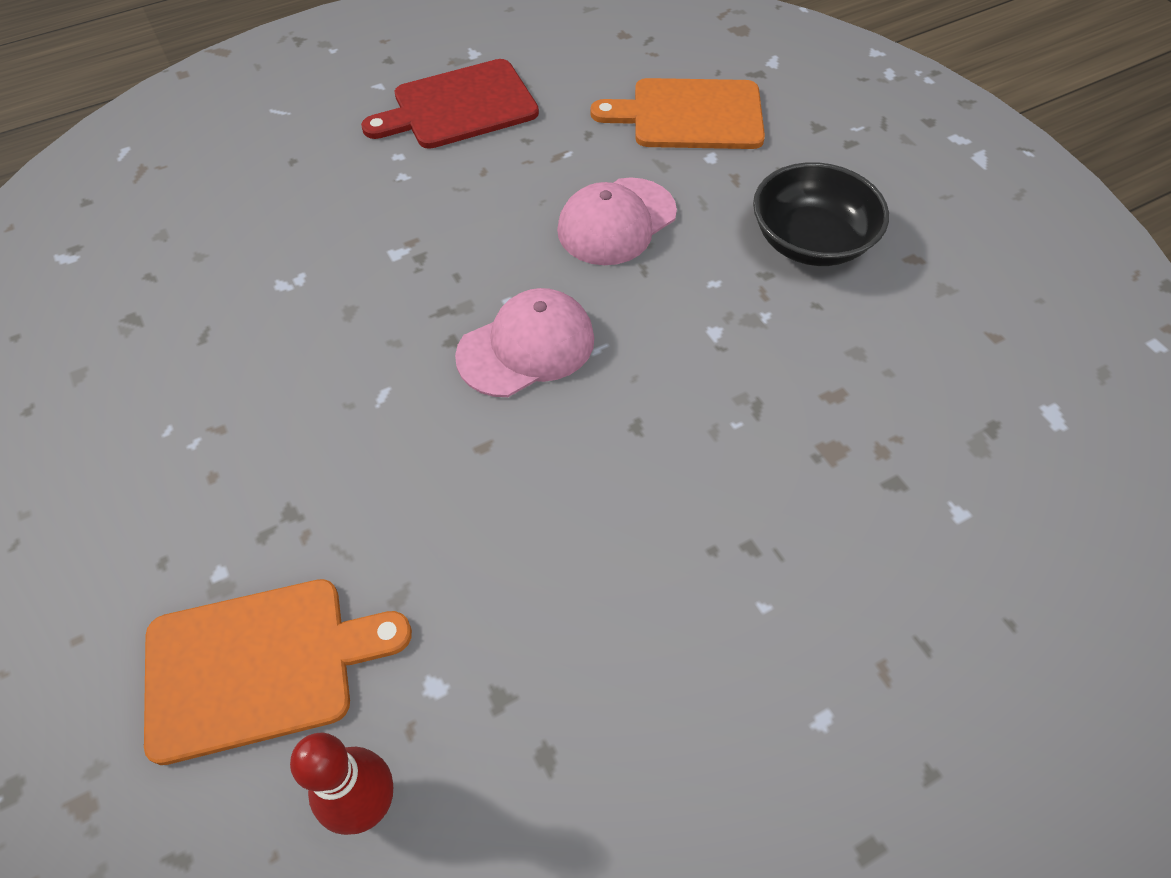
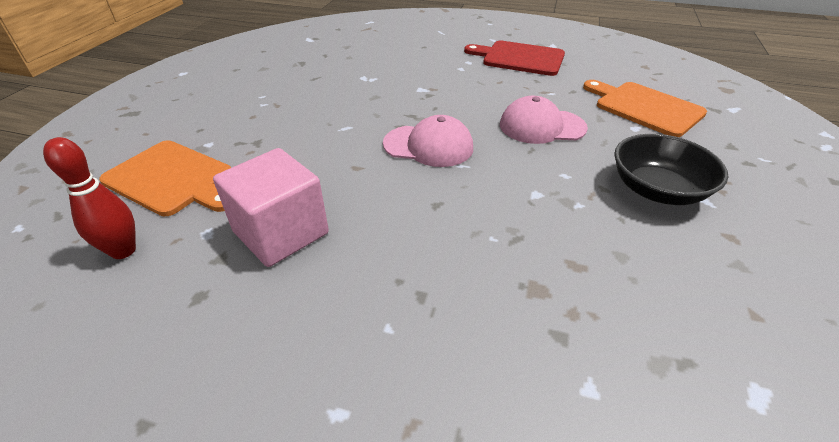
camera: 45 degrees right, 15 degrees down
(521, 607) = (281, 233): none -> pink cube

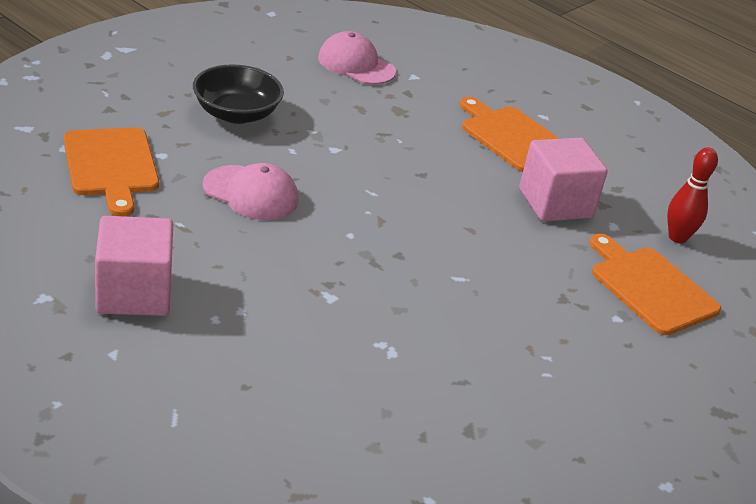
camera: 160 degrees left, 5 degrees down
(369, 322) = (512, 137): none -> orange cutting board
(428, 146) = (387, 221): pink cap -> pink cap (356, 65)
(519, 58) = (134, 293): red cutting board -> pink cube

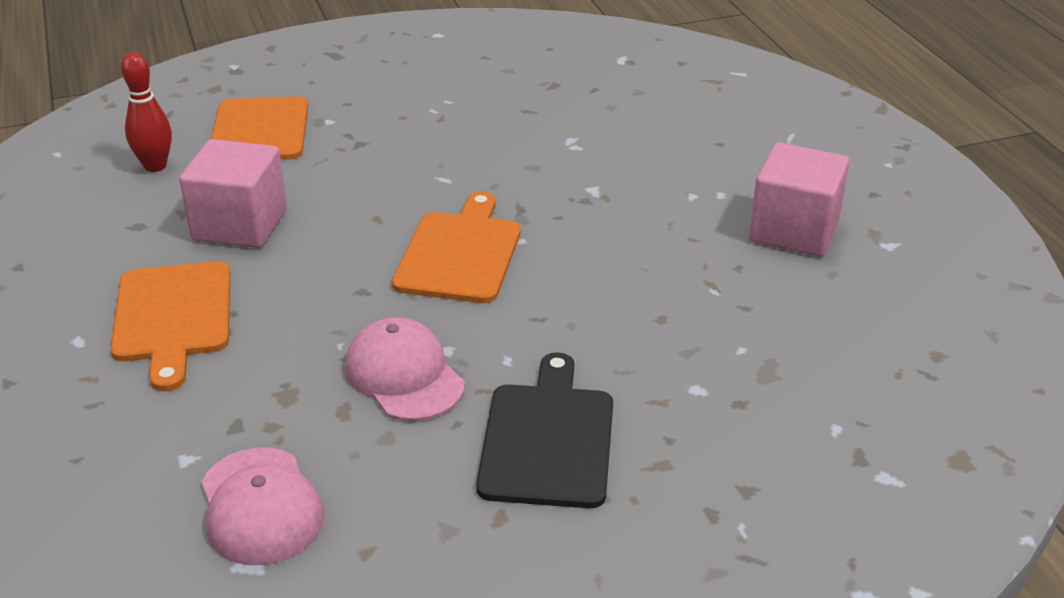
camera: 145 degrees left, 0 degrees up
(111, 166) = (774, 385): orange cutting board -> orange cutting board (460, 253)
(236, 114) = (547, 439): black bowl -> black cutting board
(251, 193) = (606, 309): pink cap -> pink cap (404, 375)

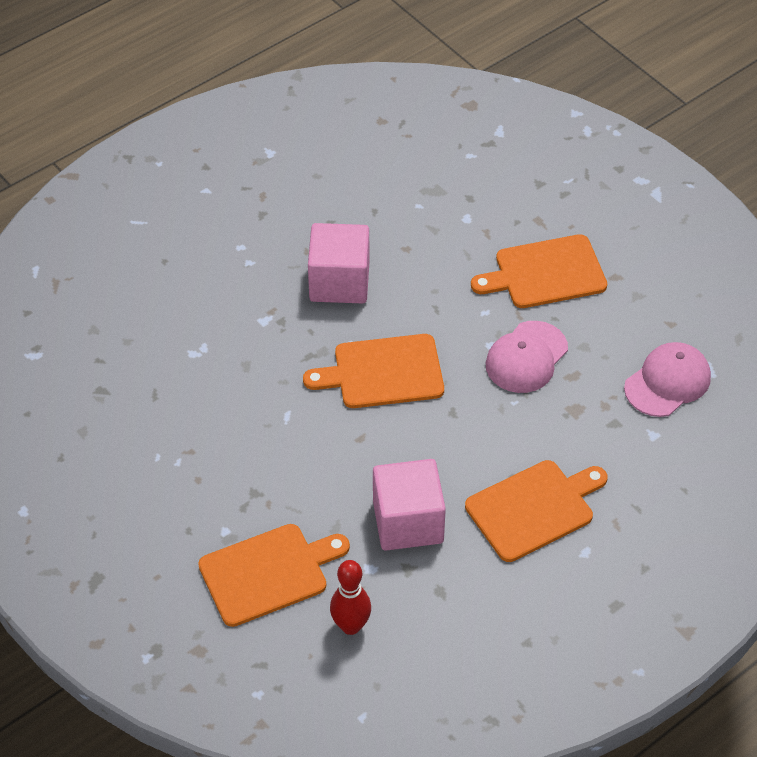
camera: 110 degrees left, 15 degrees up
(547, 439) = (545, 273): black cutting board -> orange cutting board
(794, 230) = (273, 201): pink cube -> pink cube (339, 282)

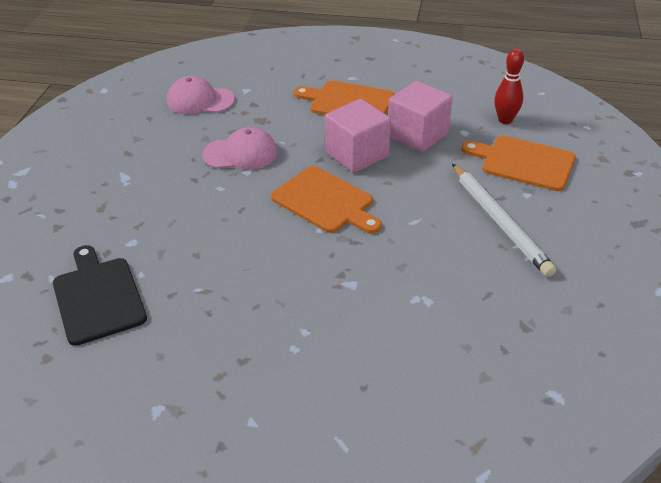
camera: 130 degrees left, 10 degrees down
(217, 476) = (499, 221): none -> white pencil
(339, 282) = (268, 268): pink cube -> pink cube (357, 155)
(418, 170) = (98, 297): none -> black cutting board
(545, 273) = (154, 180): orange cutting board -> none

